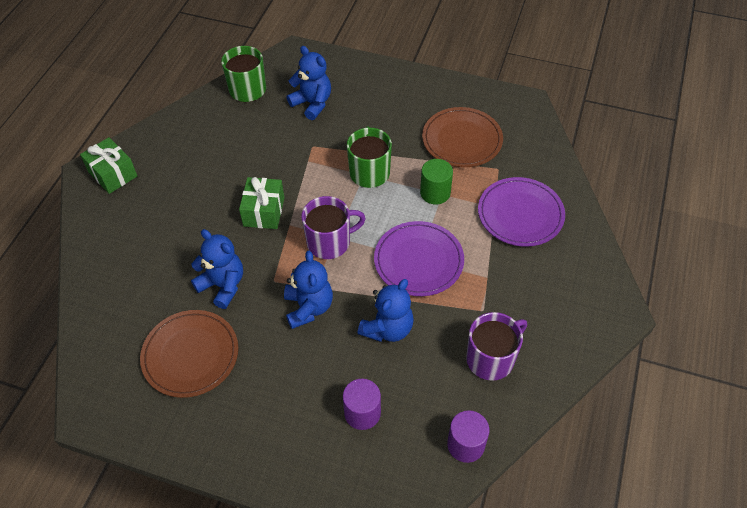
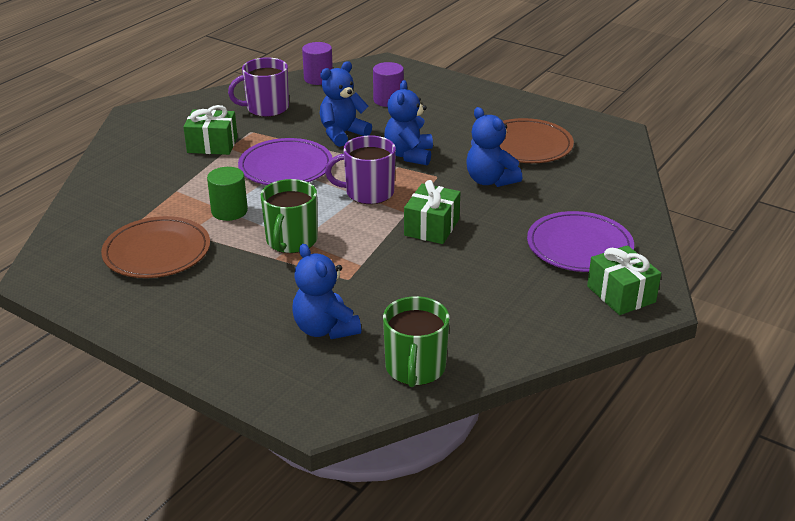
camera: 165 degrees left, 20 degrees down
(506, 278) = (212, 145): none -> green gift
(520, 214) = (155, 181): purple plate -> purple plate (579, 246)

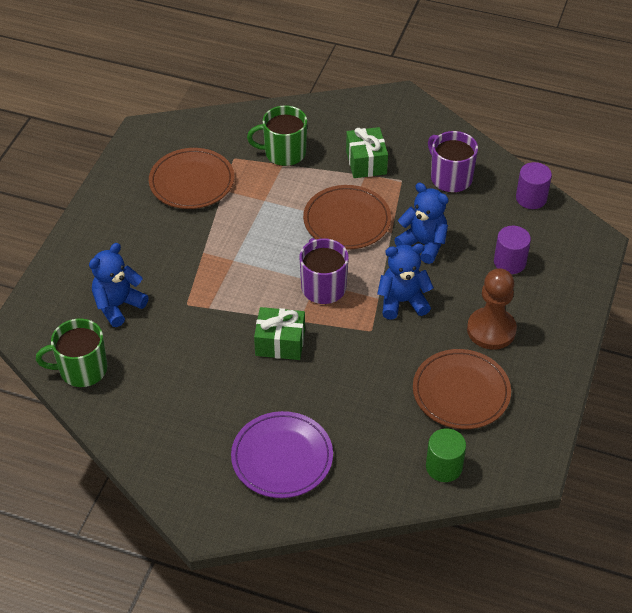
camera: 75 degrees right, 15 degrees up
(229, 211) = (262, 205): green cylinder -> green cylinder (444, 467)
(285, 167) = (347, 220): purple plate -> brown plate
(291, 241) = (230, 255): green mug -> green mug (284, 153)
(462, 121) = (491, 330): none -> brown pawn
(490, 180) = (377, 372): blue teddy bear -> none
(621, 294) = (213, 496): green gift -> none

